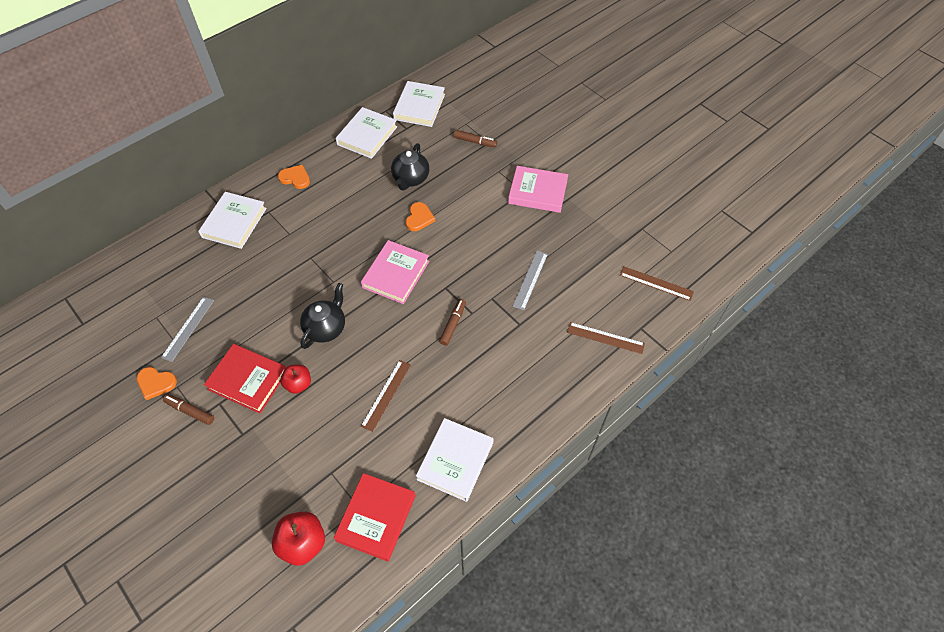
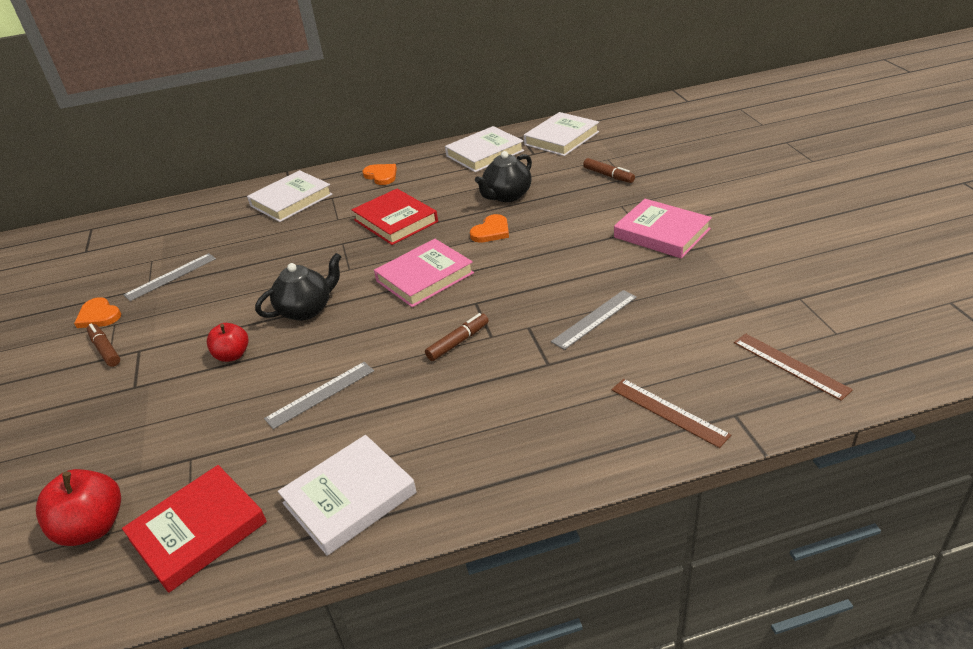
camera: 30 degrees right, 20 degrees down
(248, 380) = (185, 337): red book -> red book (395, 221)
(386, 395) = (320, 394): brown ruler -> grey ruler

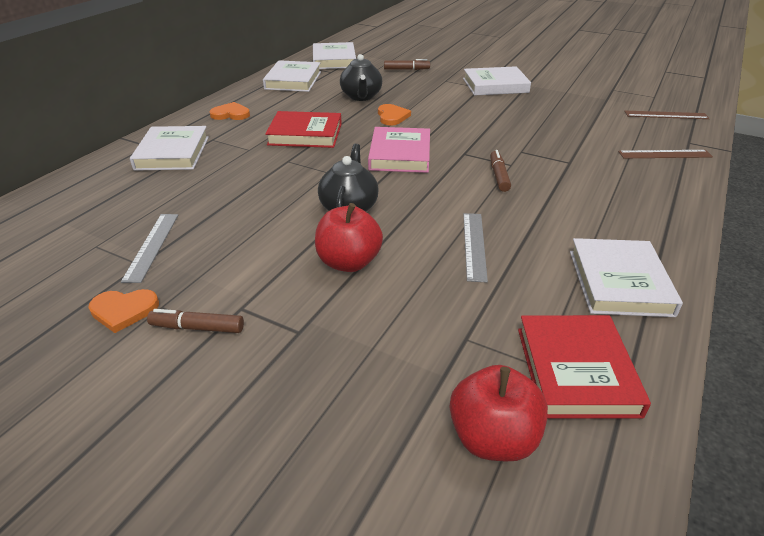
camera: 50 degrees left, 0 degrees up
(232, 355) = (348, 262): red apple -> red apple, size x1.51
(595, 319) = (547, 133): grey ruler -> none
(661, 233) = (495, 85): pink book -> white book

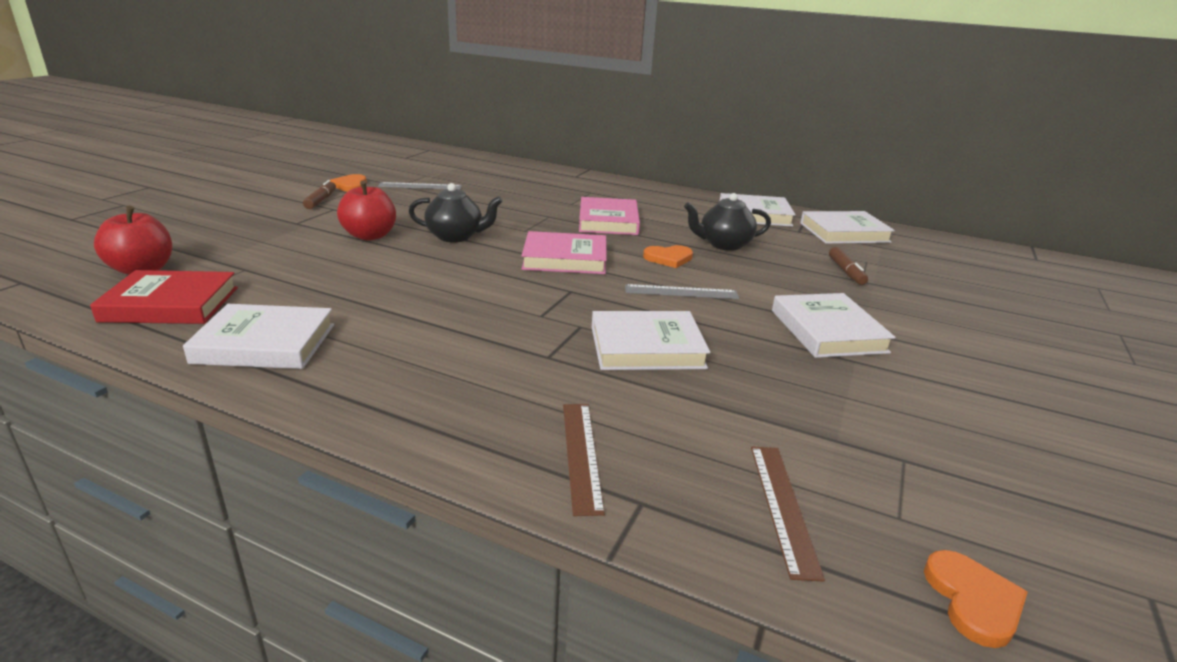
camera: 85 degrees right, 10 degrees down
(172, 153) = (562, 183): white book -> white book (646, 347)
(231, 114) = (648, 195): orange heart -> orange heart (973, 600)
(305, 134) = (608, 221): red book -> pink book
(474, 245) = (370, 281): grey ruler -> grey ruler (681, 292)
(499, 176) = (511, 305): brown marker -> none

